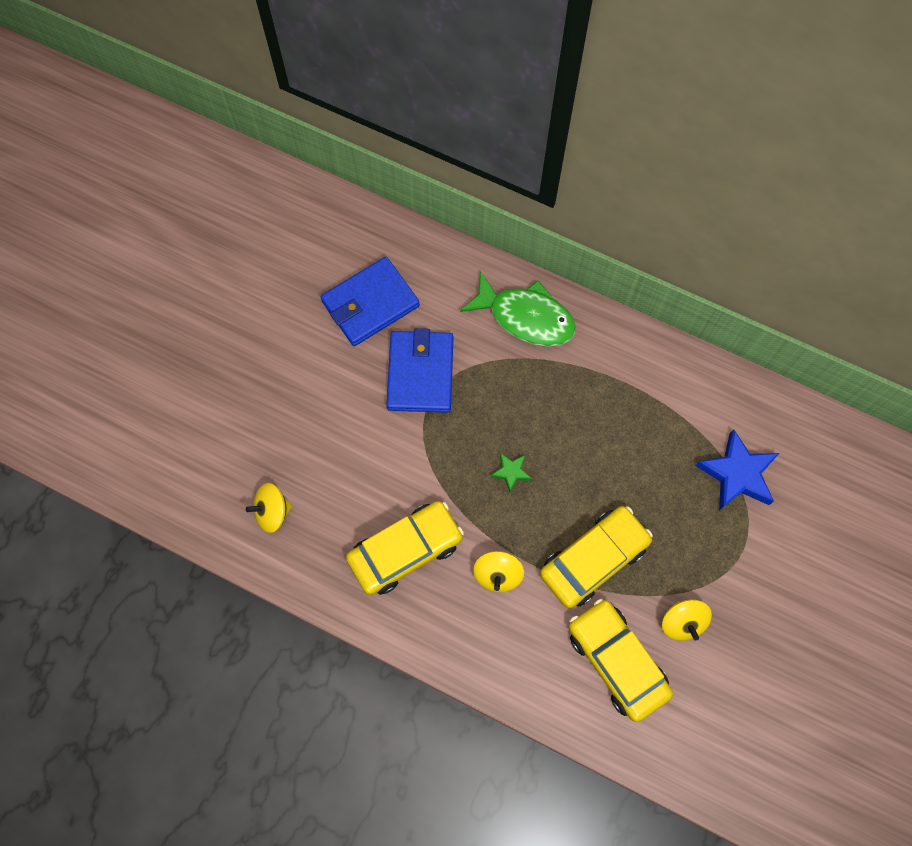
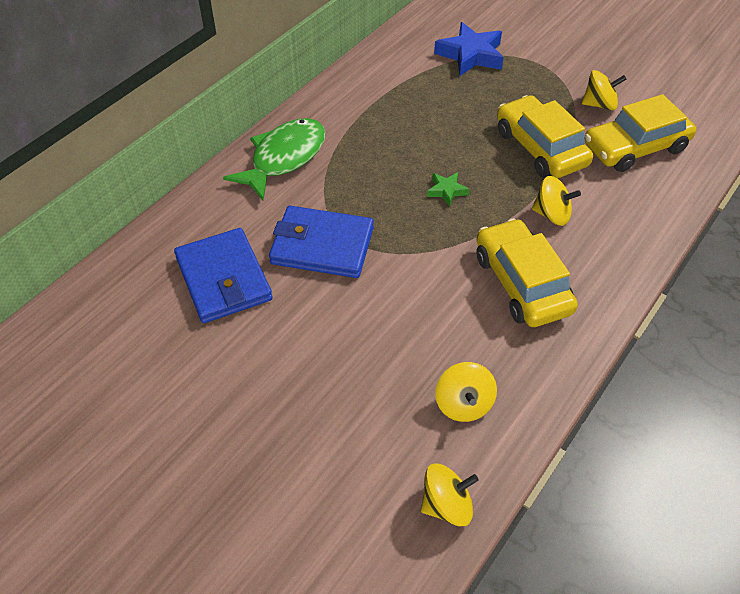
camera: 80 degrees left, 20 degrees down
(185, 508) = (446, 505): none -> yellow spinning top

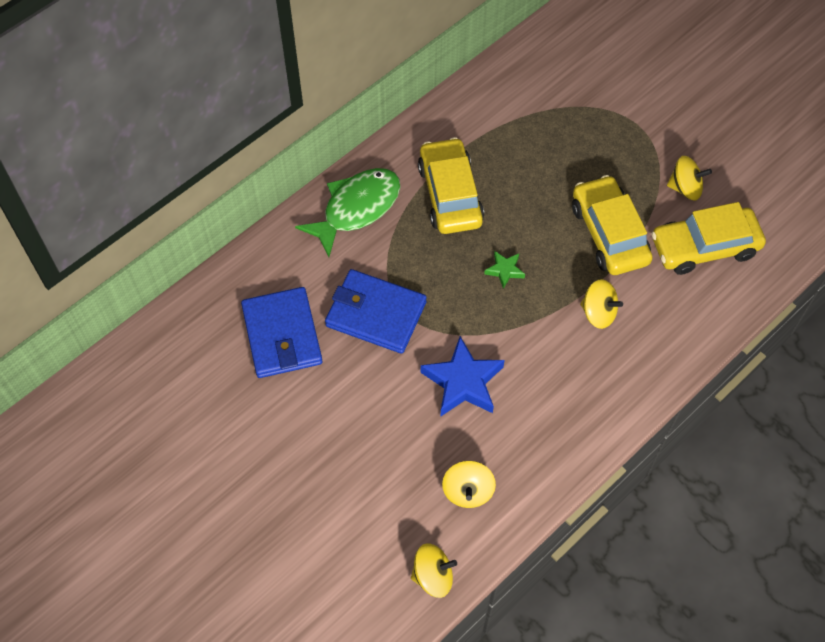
camera: 10 degrees right, 10 degrees up
(470, 55) = (569, 104): blue star -> blue star (463, 382)
(521, 283) = (549, 382): yellow car -> yellow car (450, 194)

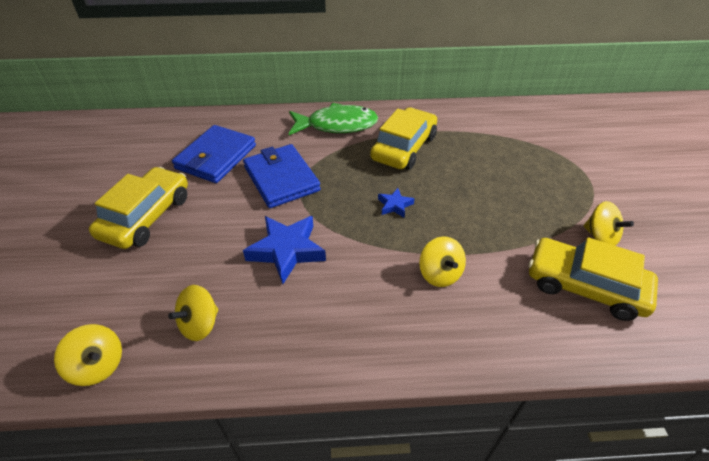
camera: 40 degrees right, 15 degrees down
(504, 270) = (395, 205): green star -> blue star
(609, 233) = (501, 229): yellow car -> yellow car (146, 216)

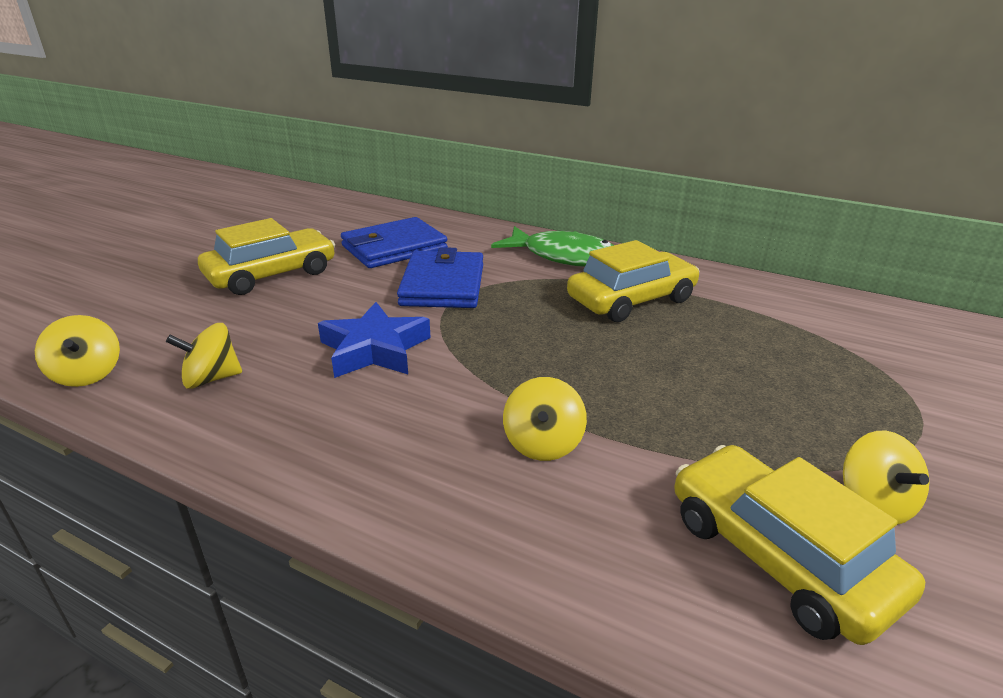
camera: 30 degrees right, 15 degrees down
(395, 205) = (556, 351): blue star -> none

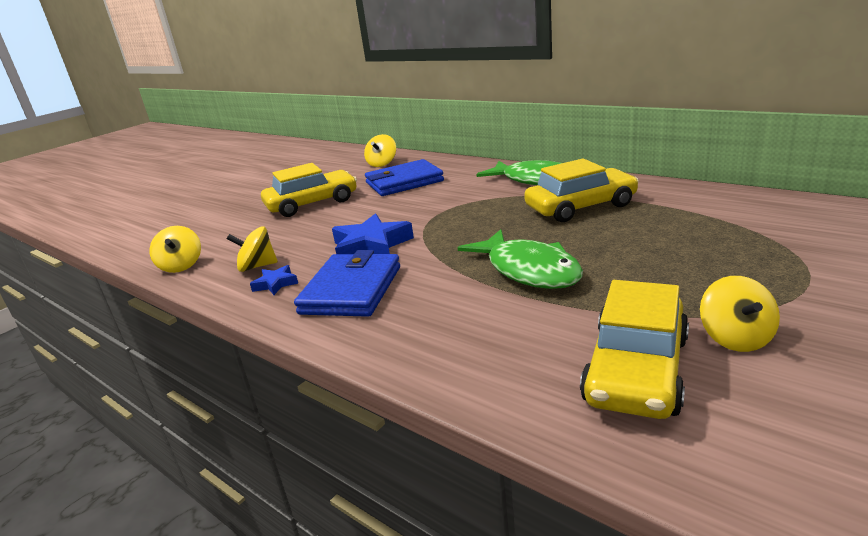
camera: 15 degrees right, 5 degrees down
(247, 410) = (275, 284): none -> blue star
(443, 285) = (433, 204): blue wallet -> blue wallet (351, 290)
(543, 443) = (476, 300): yellow spinning top -> yellow spinning top (382, 164)
(596, 395) = (528, 270): none -> green fish
(778, 556) = (636, 369): yellow car -> yellow car turned 135 degrees counterclockwise

